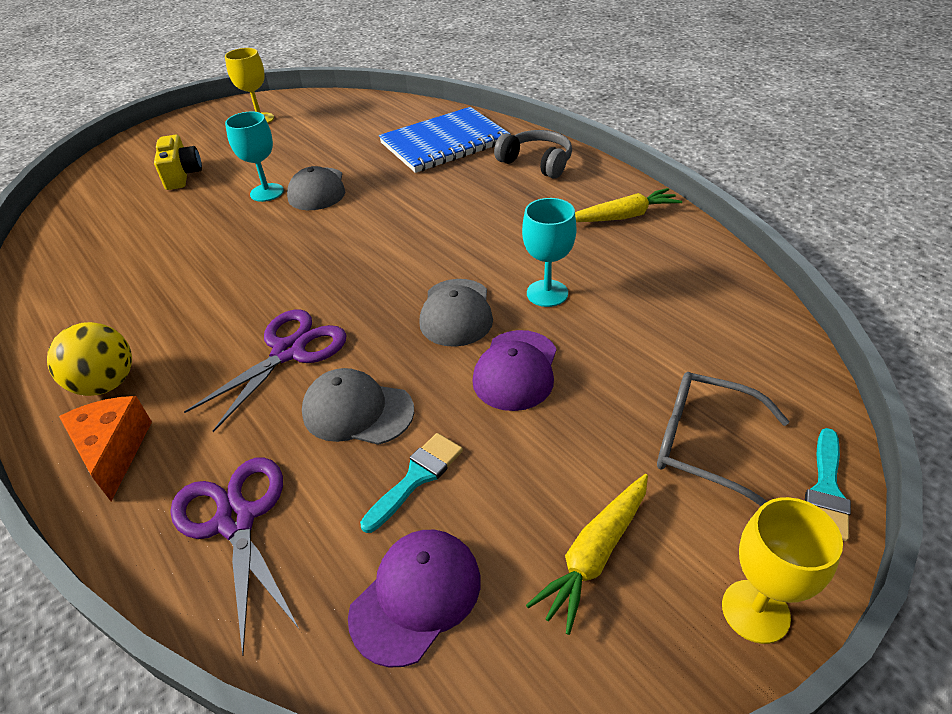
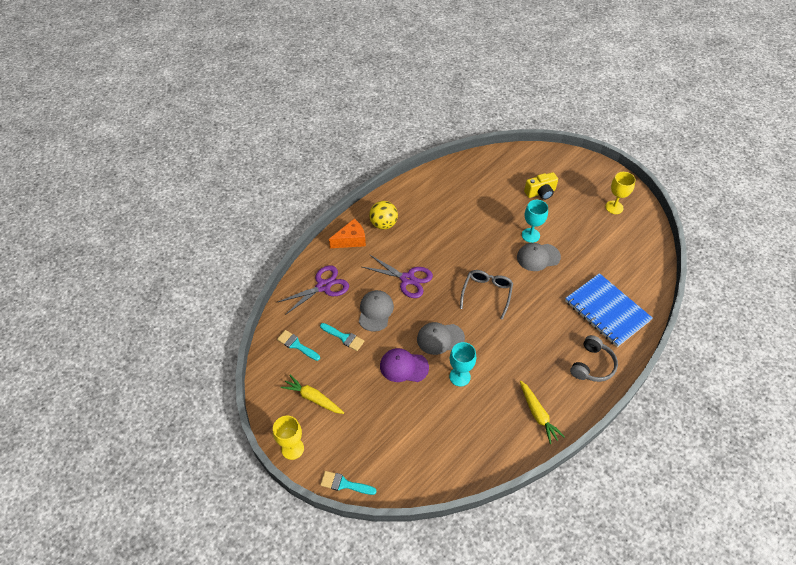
camera: 80 degrees right, 10 degrees up
(416, 596) = (296, 345): purple cap -> turquoise brush
(704, 444) = (366, 440): grey glasses -> grey glasses (487, 293)

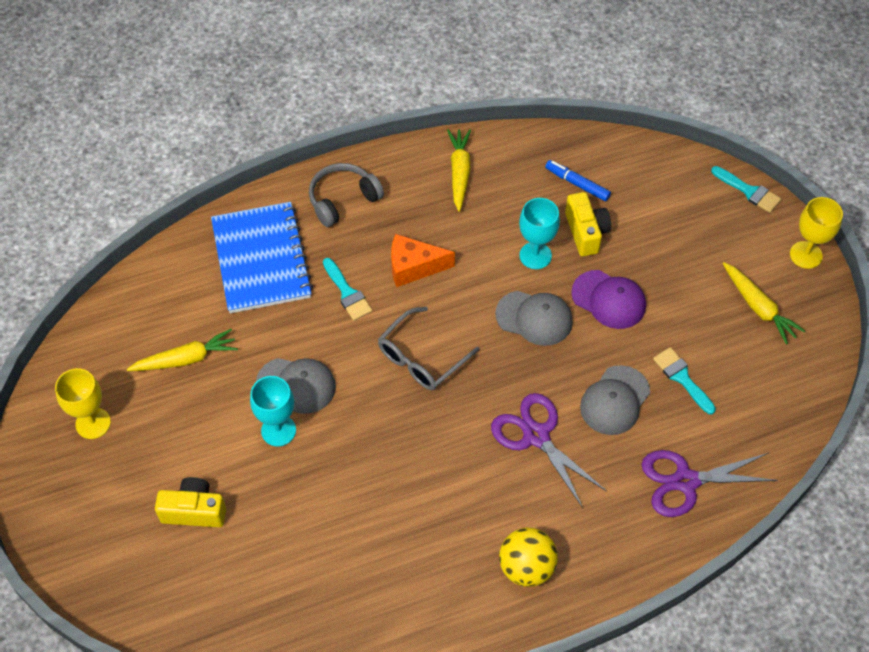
camera: 155 degrees left, 5 degrees up
(296, 345) = (761, 395): turquoise brush -> turquoise brush (347, 293)
(351, 240) = (602, 557): orange cheese -> orange cheese (413, 267)
(437, 405) = (586, 232): none -> yellow camera
(460, 439) = (577, 184): none -> blue marker
(599, 248) = (186, 359): none -> yellow carrot

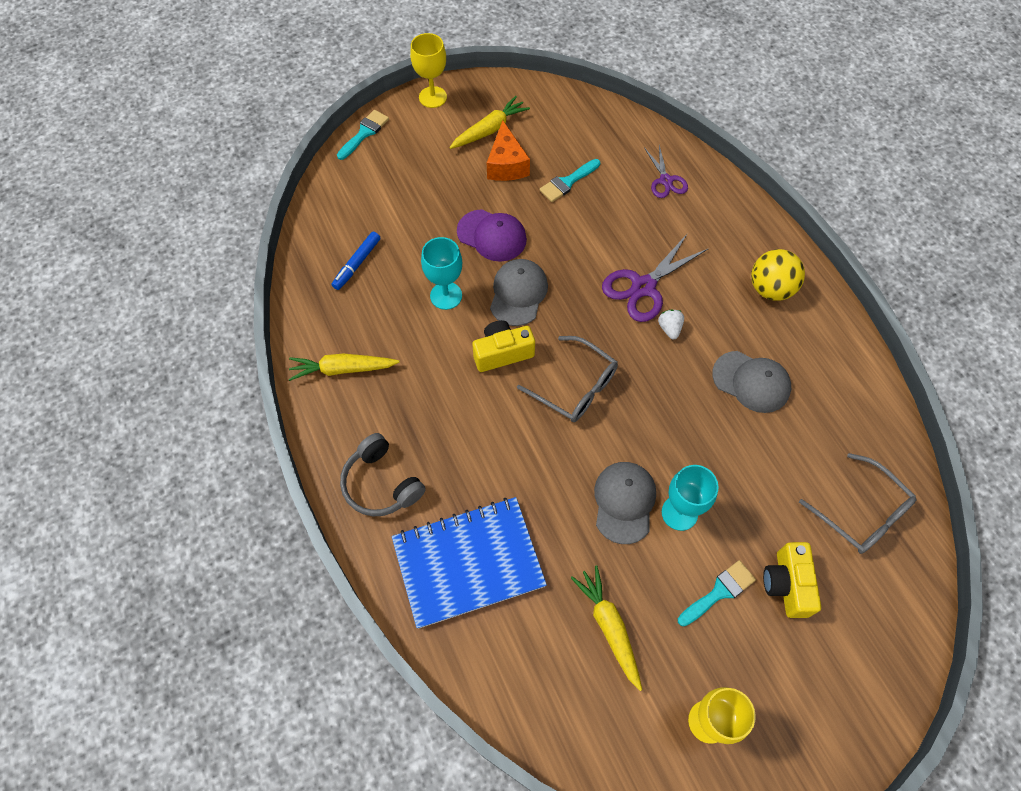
camera: 95 degrees left, 5 degrees up
(251, 598) = (861, 513): none -> grey glasses
(347, 293) = (505, 465): turquoise brush -> turquoise brush (719, 592)
(413, 267) = (467, 403): orange cheese -> orange cheese (506, 164)
(482, 453) = (669, 328): none -> white strawberry
(586, 232) = (416, 255): yellow camera -> yellow camera (502, 353)
(609, 299) = (492, 235): purple cap -> purple cap turned 90 degrees clockwise
(615, 400) = (597, 229): grey cap -> grey cap (751, 382)
(685, 481) = (665, 181): purple scissors -> purple scissors, size x0.61

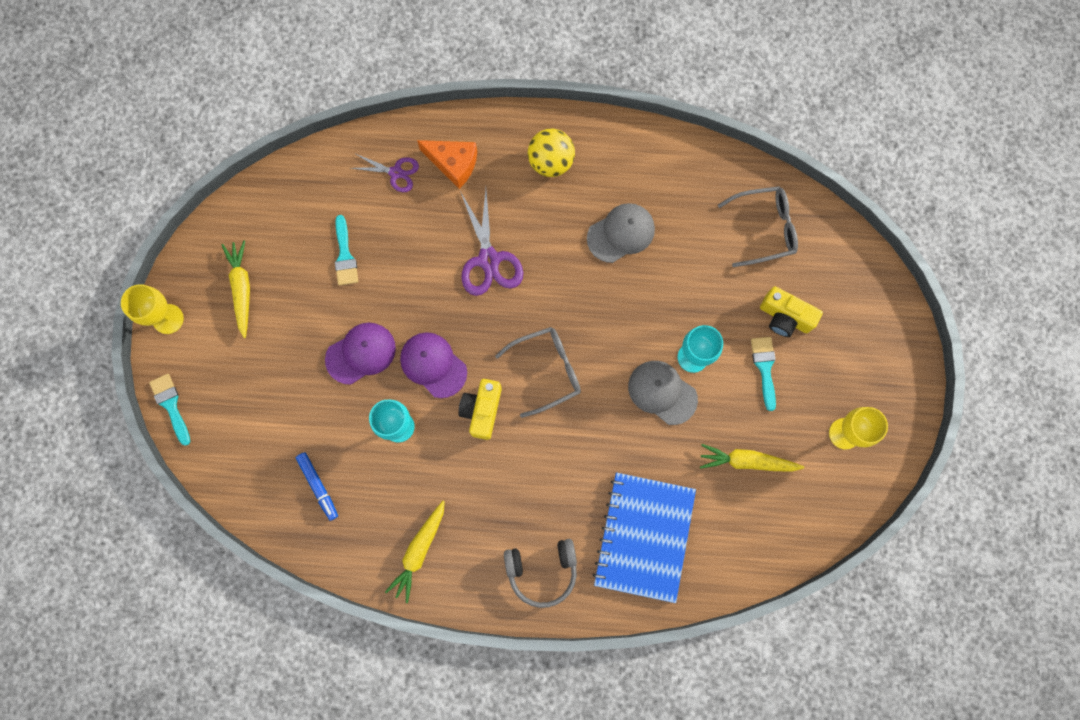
camera: 60 degrees left, 15 degrees up
(506, 164) = (291, 297): orange cheese -> orange cheese (453, 164)
(518, 293) = (433, 365): grey cap -> purple cap
(669, 328) = (539, 264): white strawberry -> none

